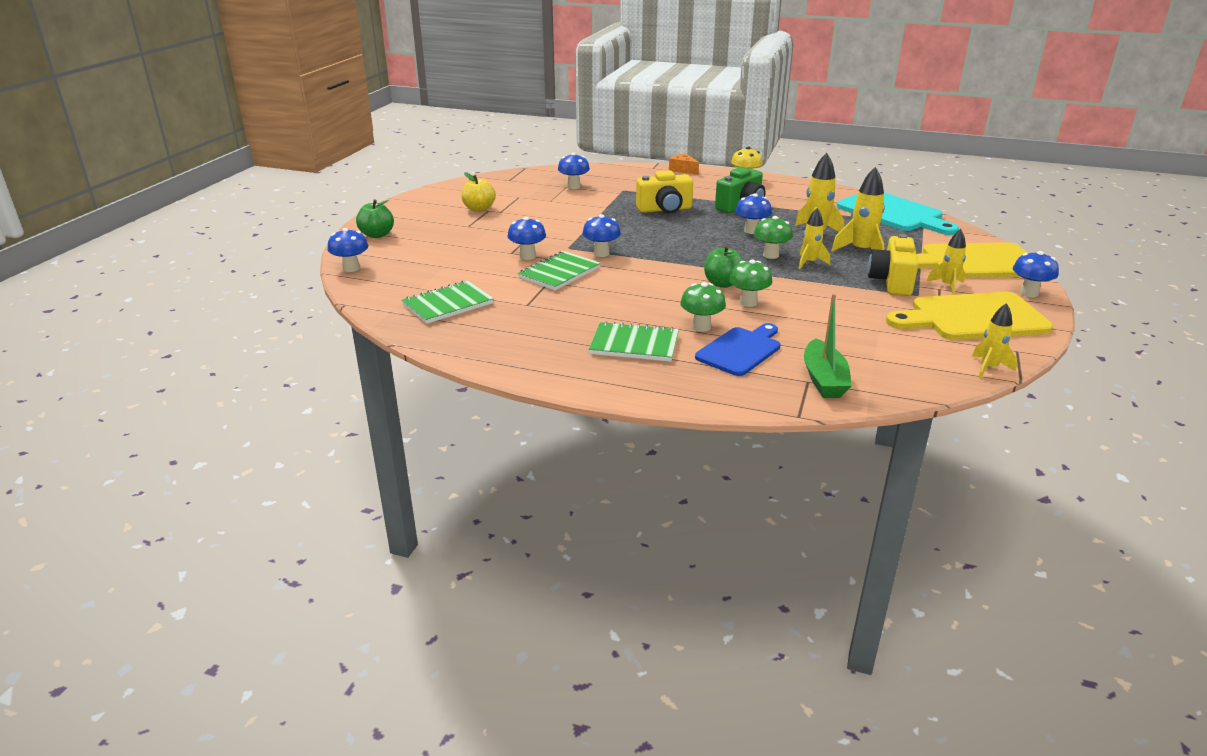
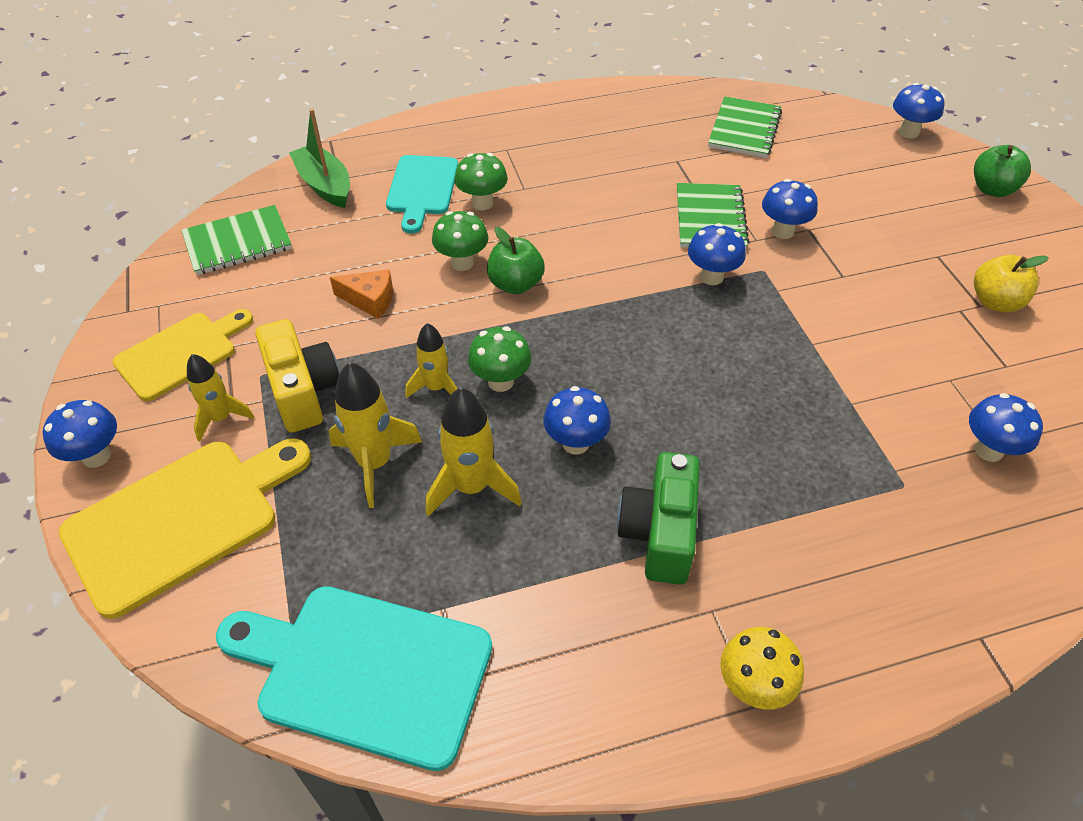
camera: 145 degrees right, 20 degrees up
(634, 344) = (524, 155): green notebook -> green notebook (238, 242)
(665, 209) = (763, 445): yellow camera -> none
(683, 170) = (918, 665): orange cheese -> orange cheese (370, 300)
(740, 350) = (422, 189): blue cutting board -> turquoise cutting board
(972, 318) = (181, 353): yellow cutting board -> yellow cutting board, size x0.65
(989, 368) = (161, 267): yellow rocket -> none

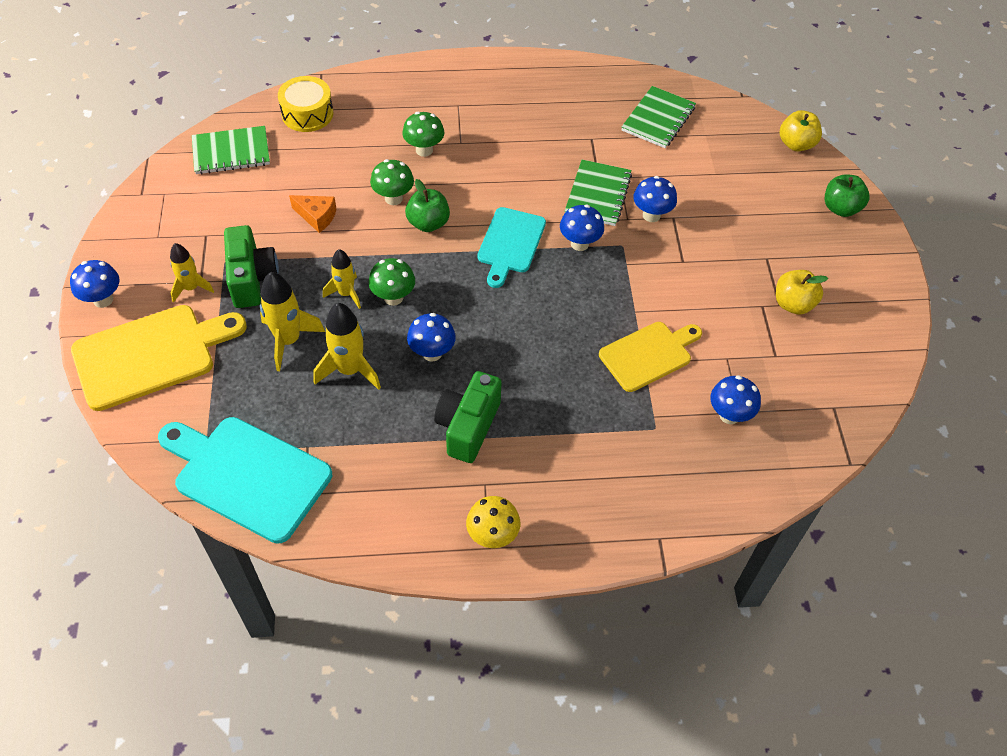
camera: 10 degrees right, 5 degrees up
(181, 353) = (173, 234): yellow cutting board -> yellow cutting board (648, 355)
(303, 391) = (252, 279): yellow camera -> green camera
(325, 185) = (307, 114): green boat -> yellow drum
(422, 189) = (381, 129): turquoise cutting board -> turquoise cutting board (510, 244)
(908, 132) = (796, 144): blue mushroom -> yellow apple

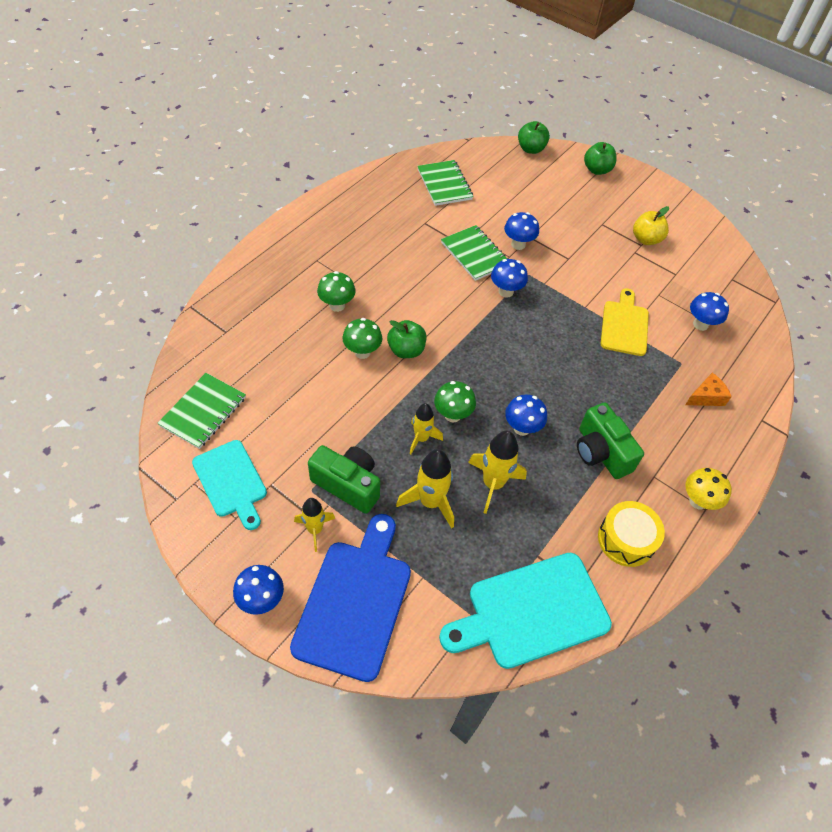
camera: 50 degrees left, 0 degrees up
(151, 355) = (355, 602): yellow cutting board -> blue cutting board
(307, 114) = (221, 341): yellow drum -> yellow drum (626, 539)
(317, 217) = (330, 405): orange cheese -> orange cheese (706, 397)
(510, 244) = (470, 323): turquoise cutting board -> turquoise cutting board (231, 481)
(796, 144) = (531, 149): yellow apple -> green apple

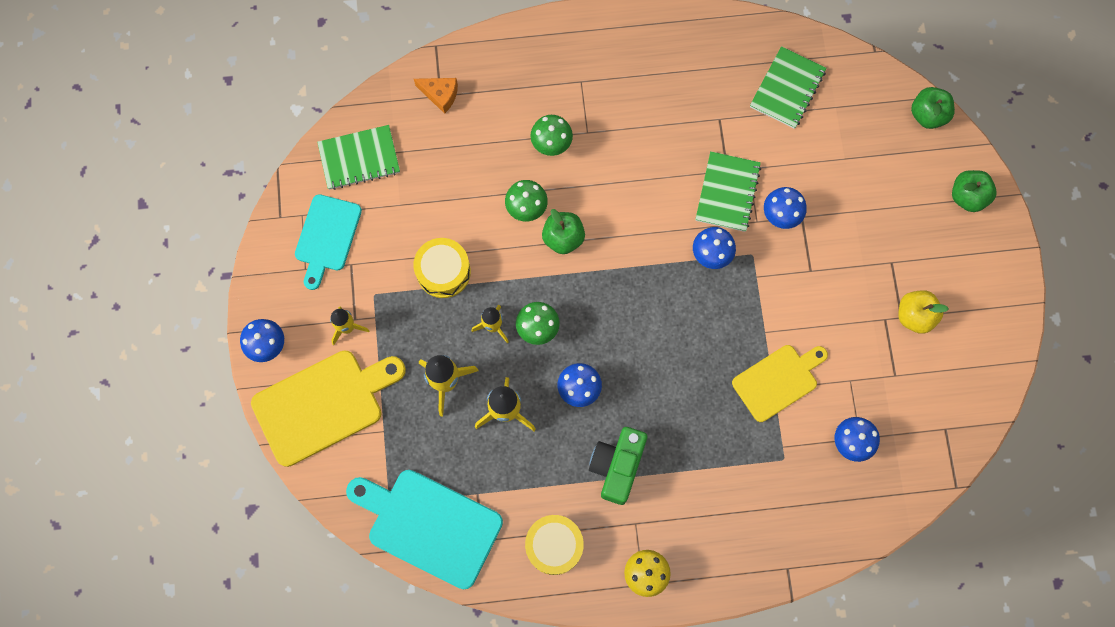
camera: 50 degrees right, 20 degrees up
(347, 433) = (443, 271): none -> yellow drum
(348, 484) = (403, 314): green camera -> none
(355, 602) = (323, 404): blue cutting board -> yellow cutting board
(706, 397) = (765, 506): orange cheese -> orange cheese (440, 95)

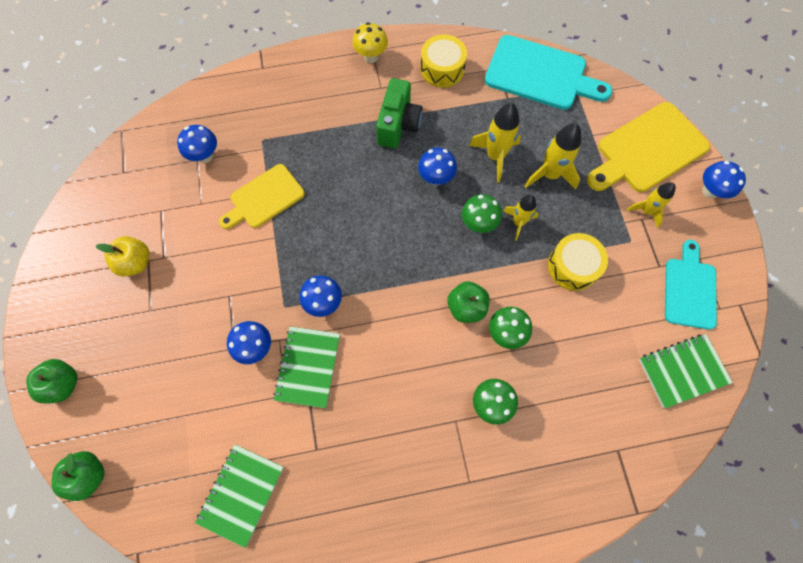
camera: 175 degrees right, 5 degrees down
(440, 95) = (618, 451): orange cheese -> none

